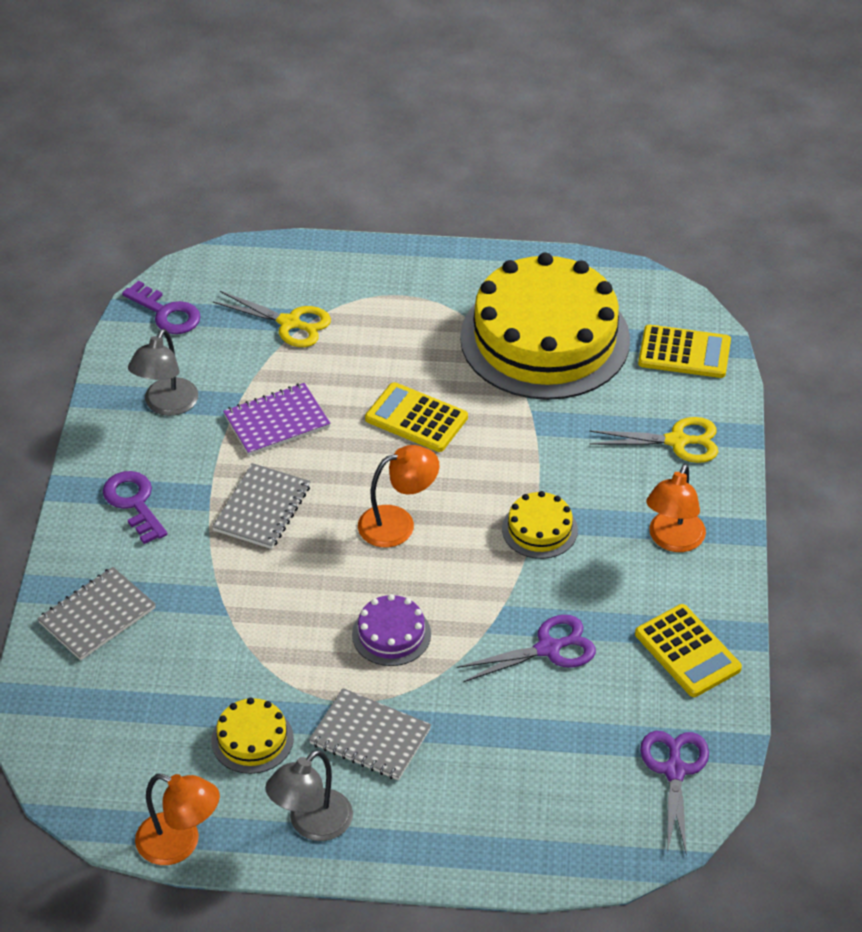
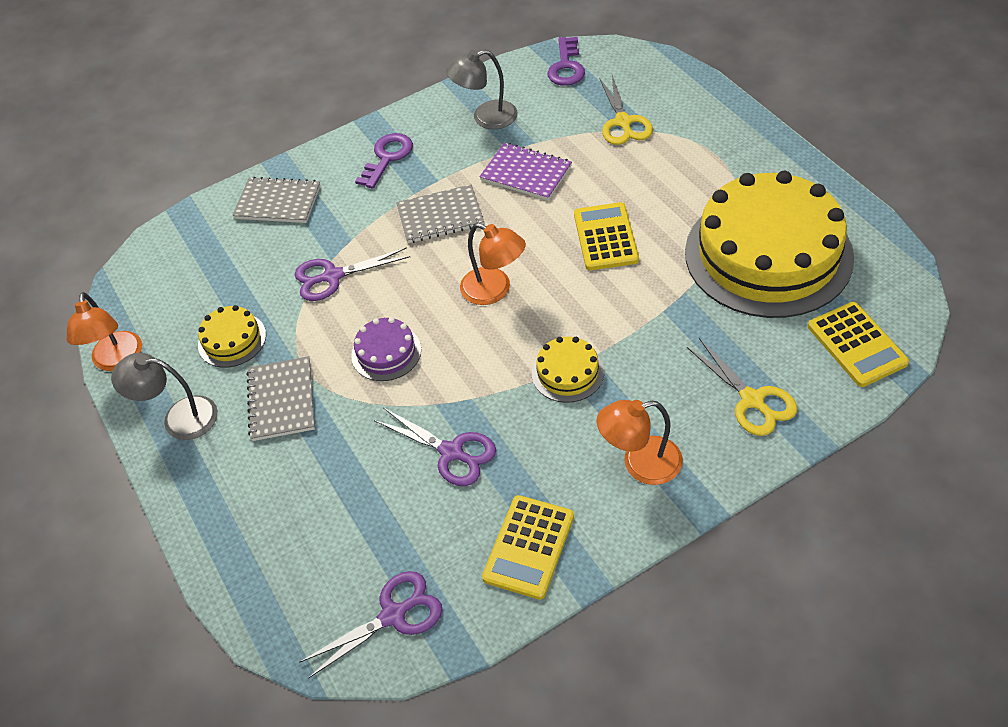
camera: 60 degrees right, 5 degrees up
(252, 624) = (332, 276): none -> purple scissors

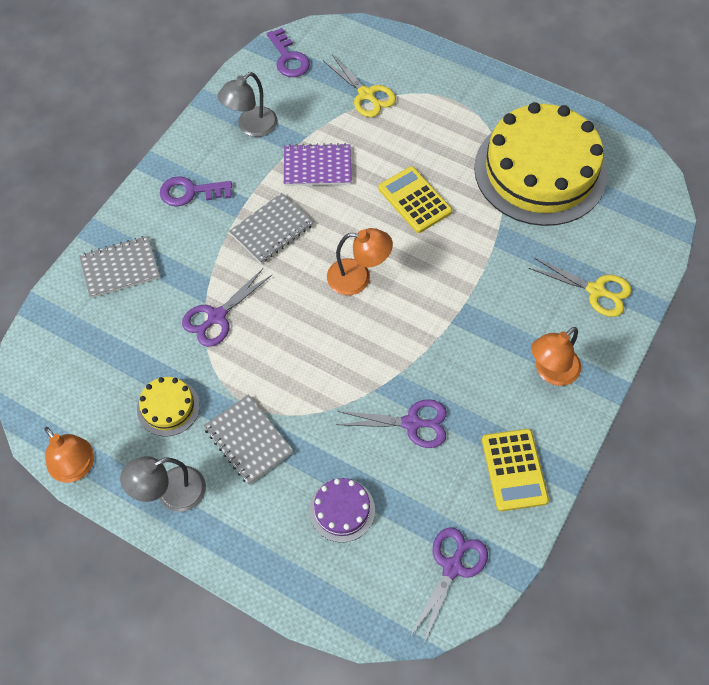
camera: 35 degrees left, 10 degrees up
(386, 352) = (306, 364): purple cake -> purple cake (342, 510)
(387, 157) = (190, 192): purple key -> purple key turned 90 degrees counterclockwise
(567, 372) = (456, 323): yellow cake -> none
(857, 344) = (639, 220): yellow calculator -> none

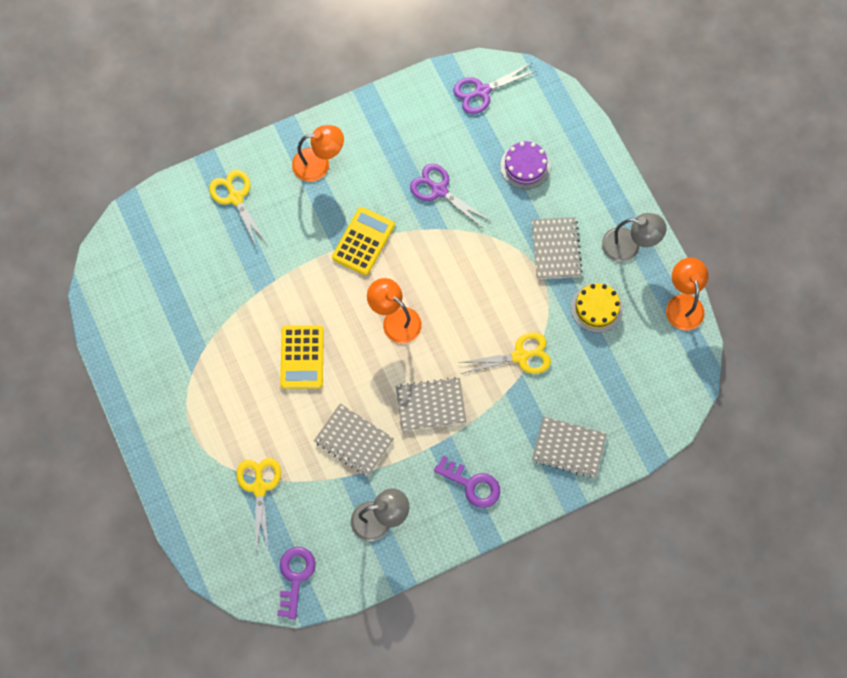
camera: 145 degrees left, 10 degrees up
(217, 317) = (520, 356): purple scissors -> yellow scissors
(317, 166) = (354, 440): purple notebook -> grey notebook
(514, 470) = (397, 120): yellow calculator -> yellow calculator (363, 241)
(540, 171) = (185, 318): yellow cake -> none

